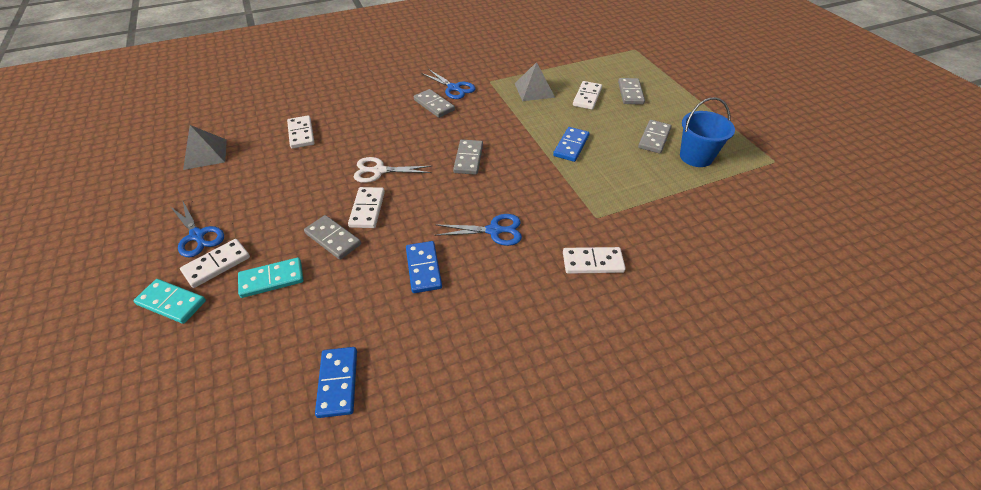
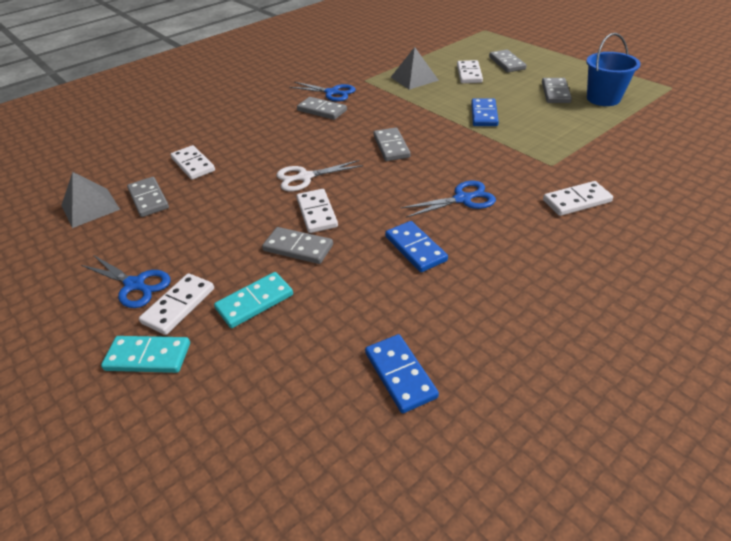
camera: 15 degrees left, 5 degrees down
(250, 158) = (149, 199): none -> grey domino

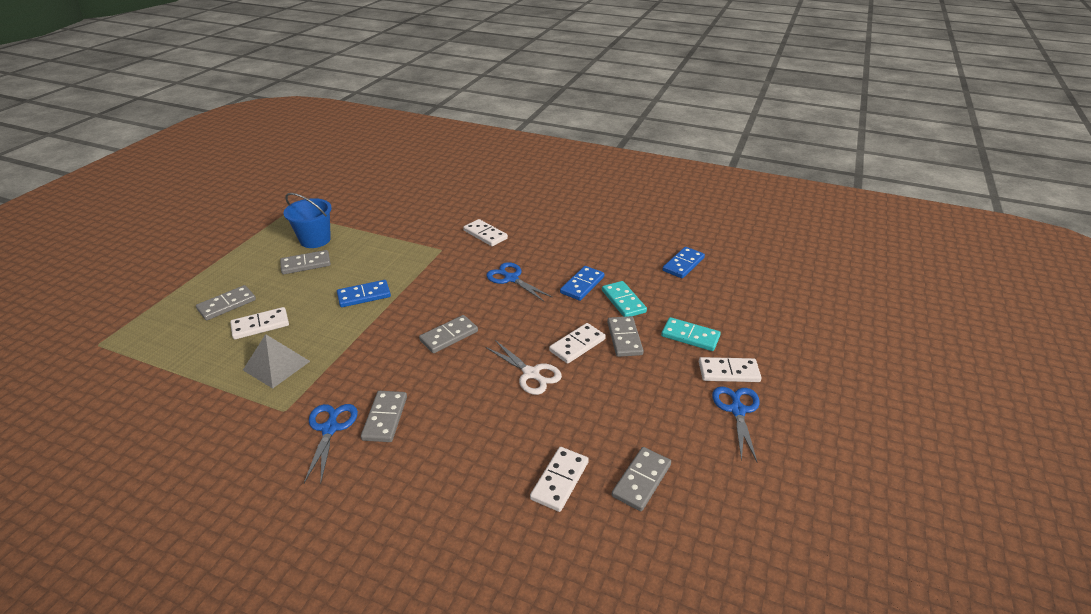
camera: 120 degrees left, 5 degrees down
(90, 207) = (692, 529): grey pyramid -> none
(148, 357) = (774, 362): turquoise domino -> turquoise domino (623, 301)

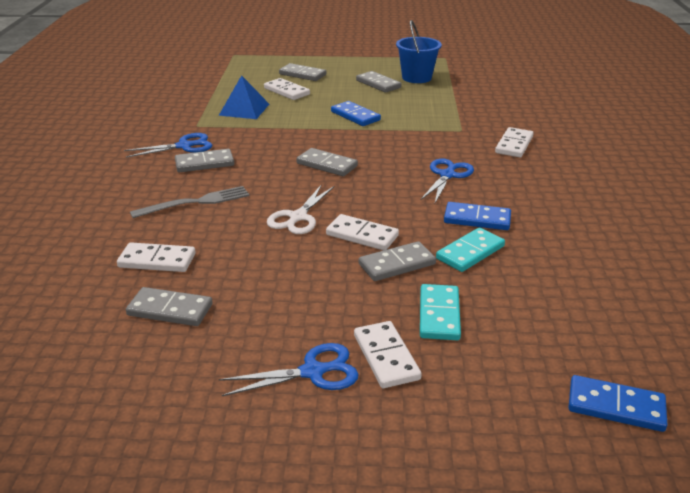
camera: 70 degrees right, 5 degrees down
(276, 365) = (244, 109): grey pyramid -> blue pyramid
(465, 437) = (195, 202): none -> grey fork
(683, 264) = (605, 289): blue domino -> blue domino (616, 406)

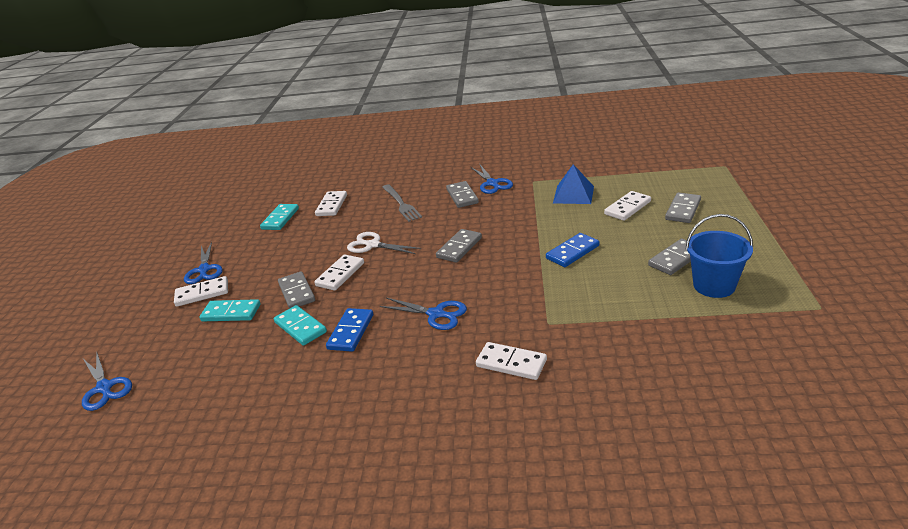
camera: 95 degrees right, 0 degrees up
(170, 310) = (280, 219): grey domino -> turquoise domino
(616, 406) = (104, 388): blue domino -> blue scissors

